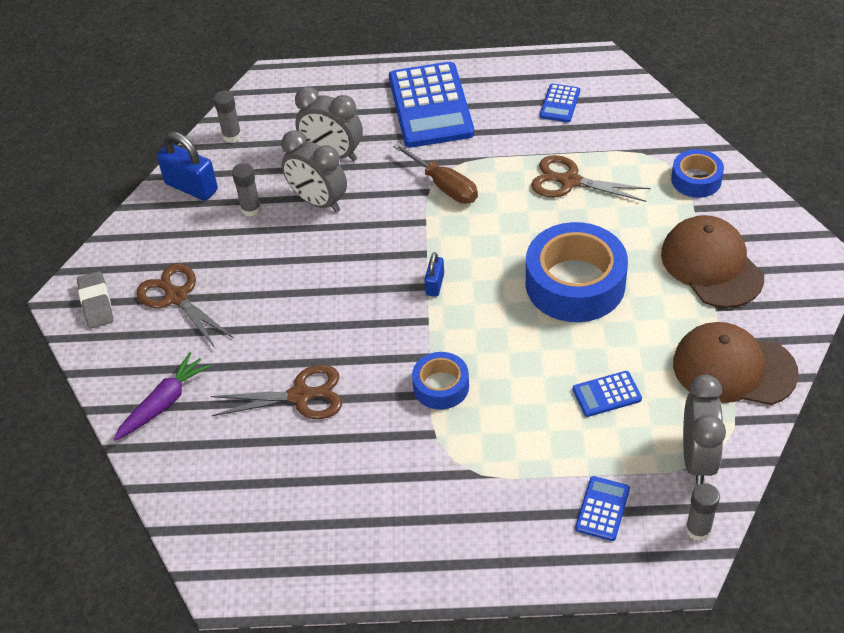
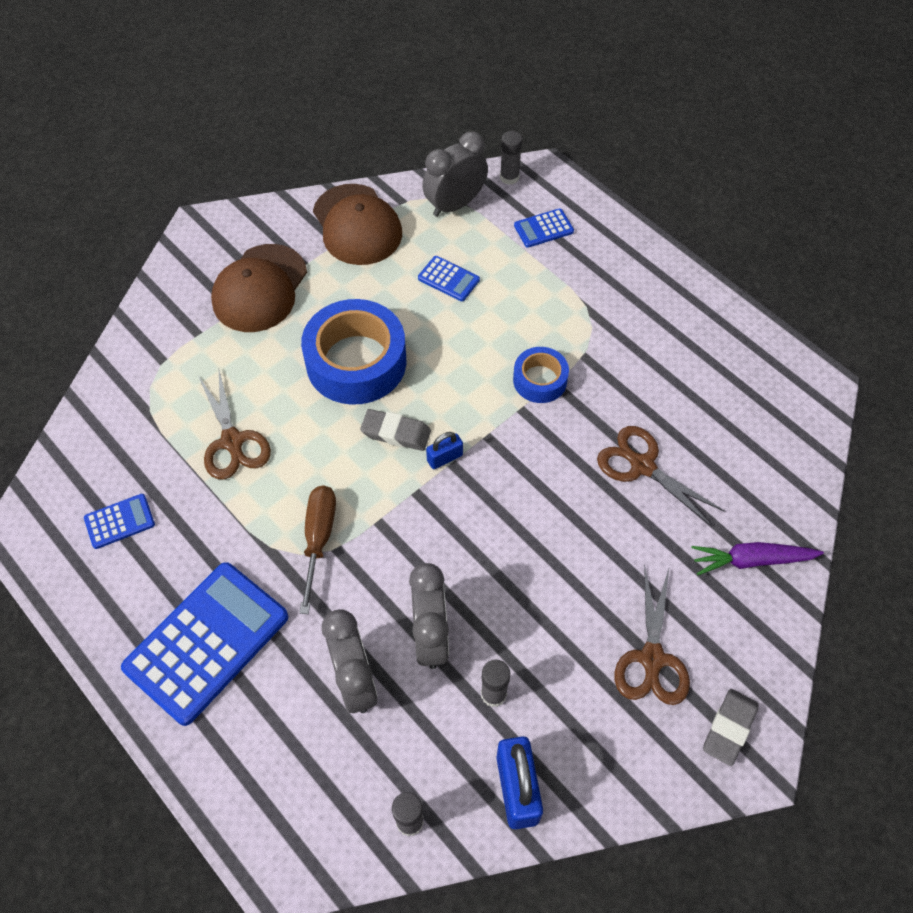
camera: 135 degrees left, 10 degrees up
(485, 270) = (396, 433): none -> grey eraser
(696, 180) = (159, 351): blue tape -> none

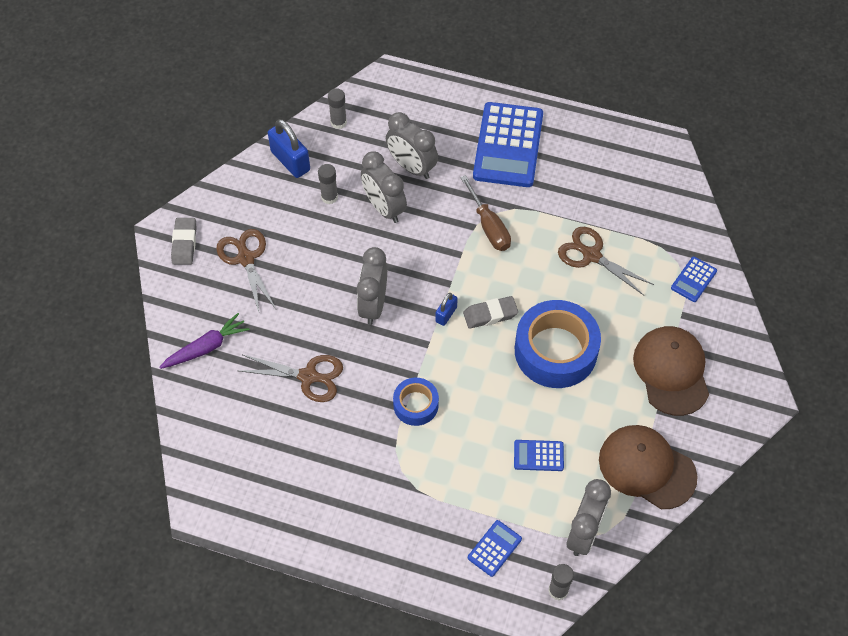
camera: 150 degrees right, 0 degrees up
(119, 521) = (615, 178): blue calculator -> blue calculator (693, 279)
(522, 511) = (373, 305): none -> grey clock

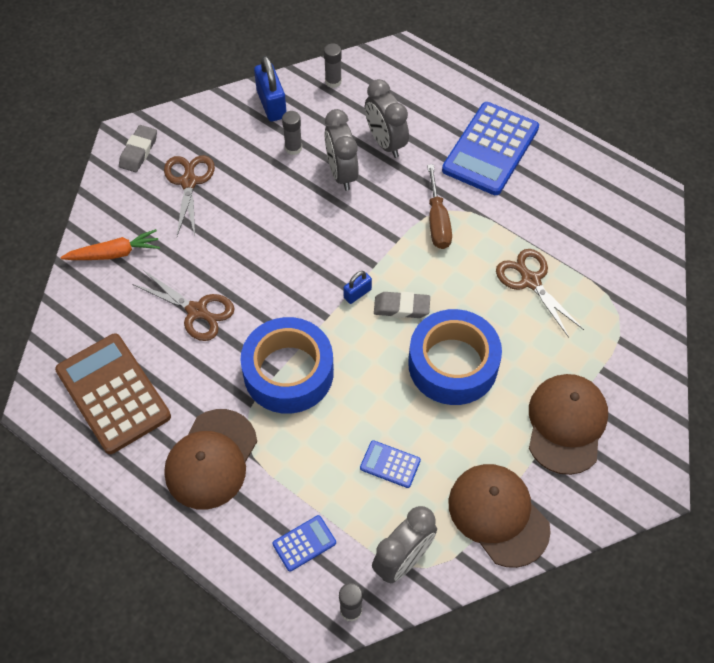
camera: 20 degrees right, 0 degrees up
(206, 347) = (114, 253): purple carrot -> orange carrot
(265, 476) = (113, 393): none -> brown calculator
(373, 305) = (290, 262): grey clock -> none
(381, 504) = (211, 459): none -> brown cap
(416, 405) = (288, 372): blue tape -> blue tape, size x1.88
(693, 279) = (629, 338): blue calculator -> none

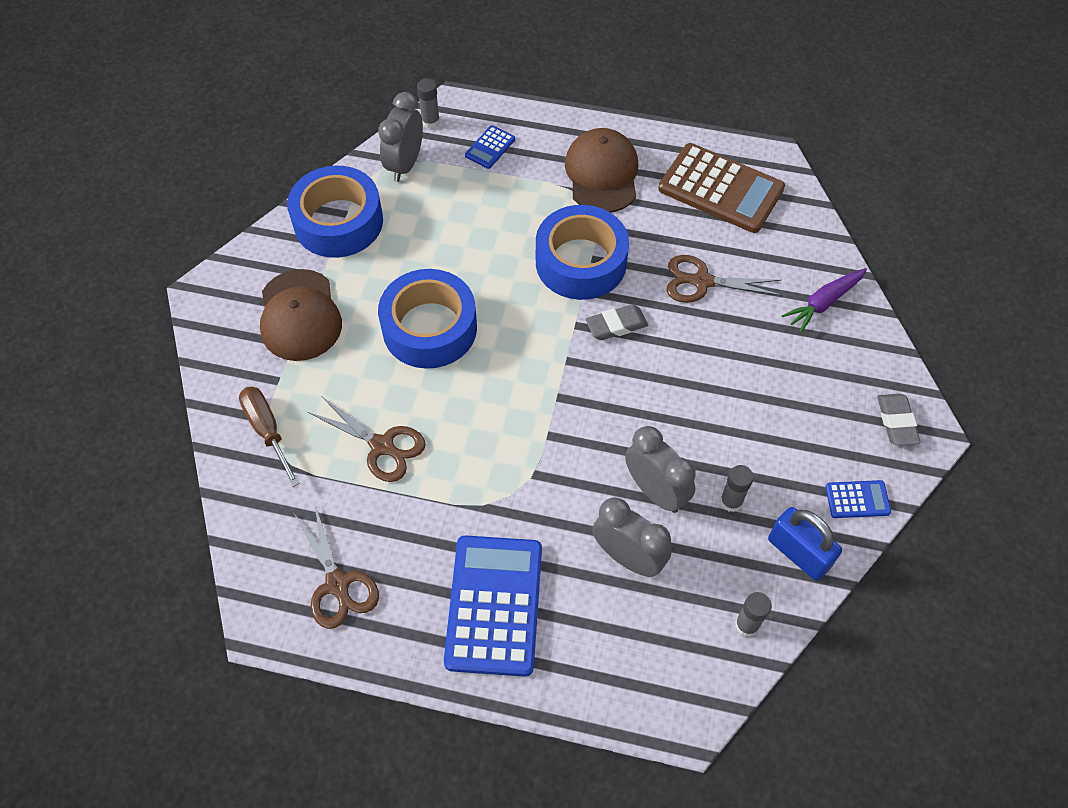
camera: 155 degrees right, 0 degrees up
(114, 253) = (823, 303): orange carrot -> purple carrot
(189, 182) = (813, 408): brown scissors -> brown scissors (337, 584)
(357, 293) = (558, 359): blue padlock -> none
(390, 464) = (449, 225): blue calculator -> blue calculator (857, 499)
(401, 307) = (506, 363): grey eraser -> grey eraser (616, 325)
(437, 221) = (515, 476): brown screwdriver -> brown screwdriver (268, 431)
(498, 515) = (338, 222): brown cap -> blue tape

